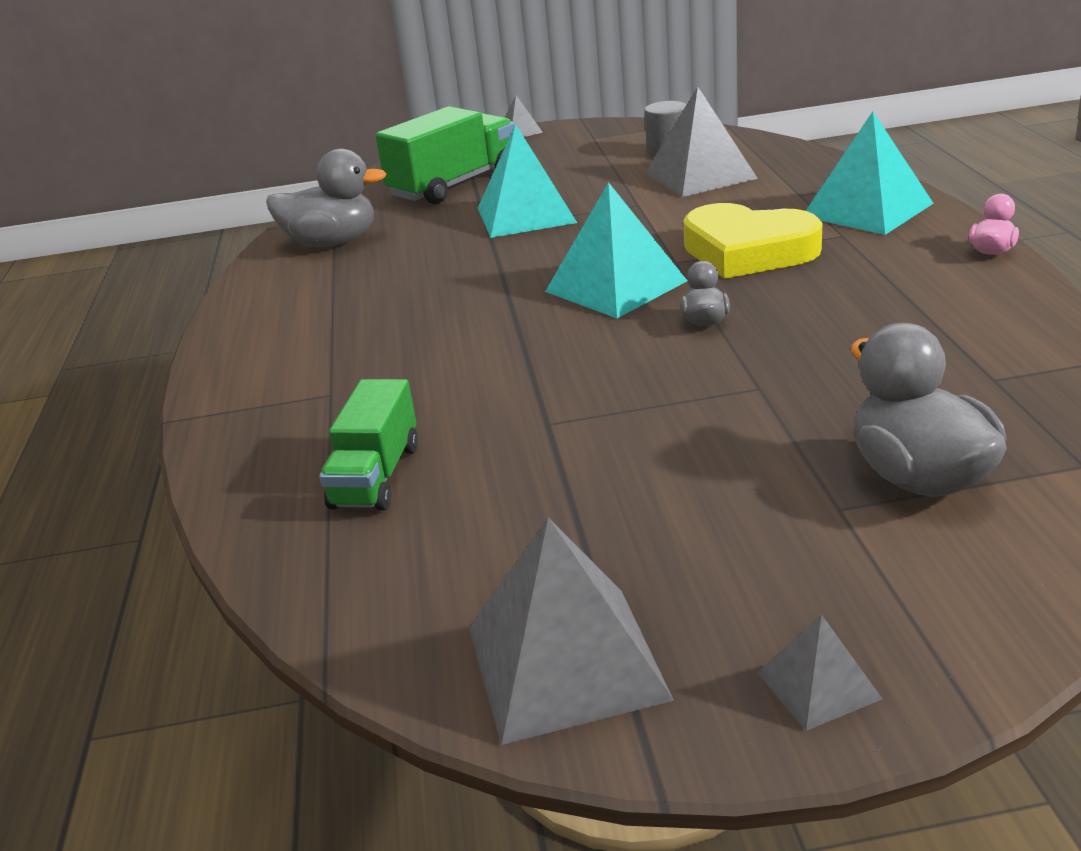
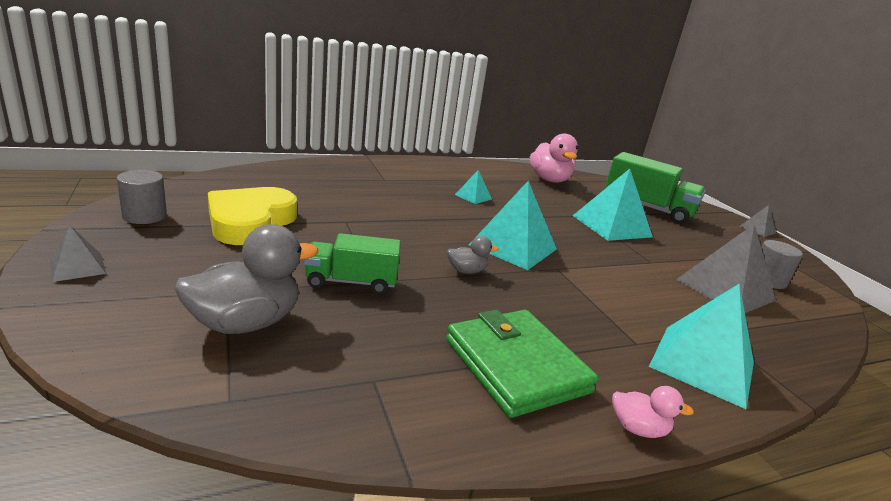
camera: 70 degrees right, 5 degrees down
(332, 243) = (549, 180): grey duck -> pink duck
(376, 476) = (308, 187): green truck -> green truck (351, 282)
(418, 309) = (473, 197): none -> turquoise pyramid
(565, 662) = (144, 216): grey pyramid -> grey cylinder
(748, 251) = (585, 296): yellow heart -> yellow heart (250, 222)
(921, 299) = (516, 365): none -> green wallet

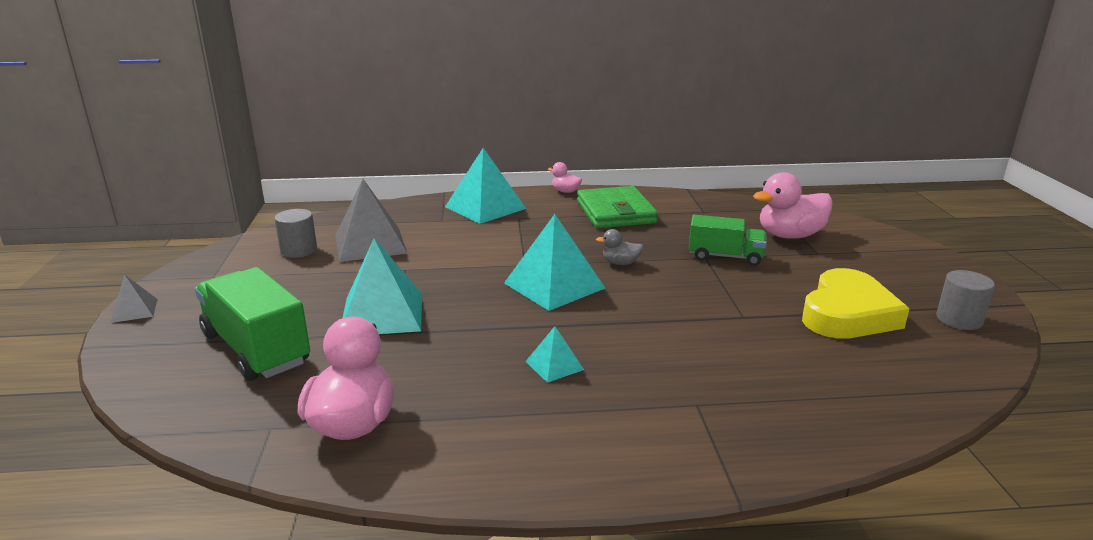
camera: 160 degrees left, 0 degrees up
(77, 267) = (941, 270): grey pyramid -> none
(246, 323) = (790, 235): grey duck -> pink duck

